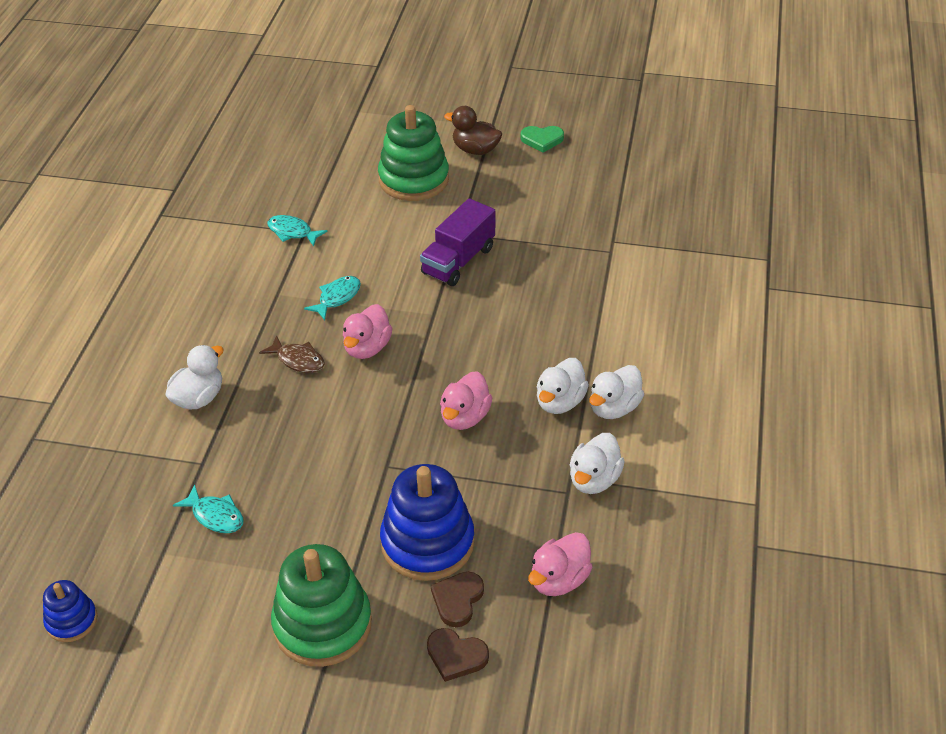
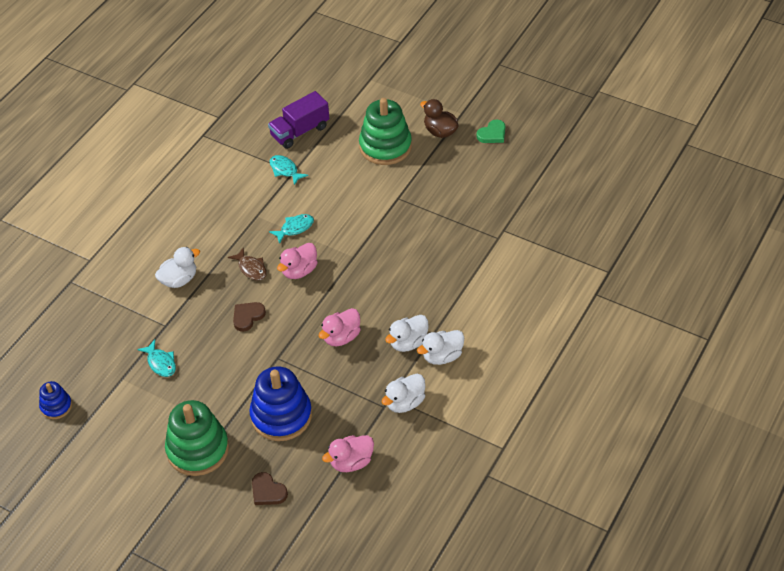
camera: 20 degrees right, 5 degrees up
(457, 600) = (284, 457): brown heart -> brown heart (247, 317)
(458, 261) = (388, 219): purple truck -> purple truck (300, 131)
(542, 140) = (492, 134): green heart -> green heart turned 60 degrees counterclockwise

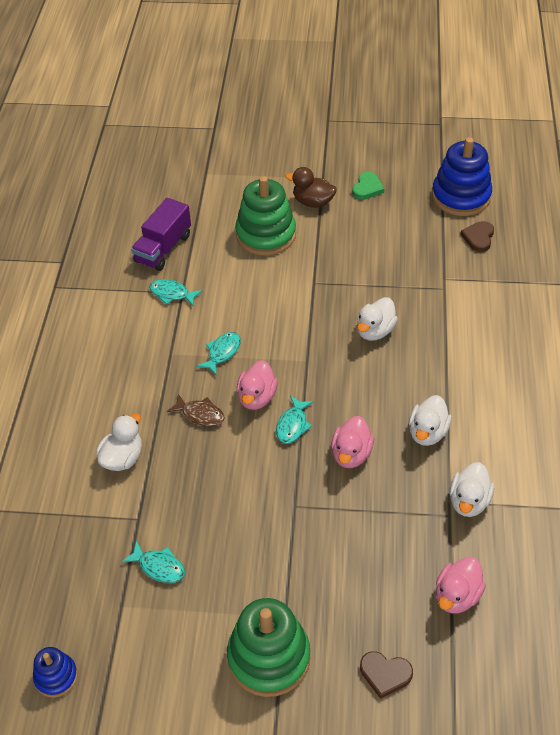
camera: 25 degrees left, 0 degrees up
(247, 317) = (230, 471): brown heart -> brown heart (478, 238)
(281, 415) = (342, 573): blue stacking toy -> blue stacking toy (461, 196)
(312, 300) = (292, 425): none -> turquoise fish
(442, 356) = (473, 434): white duck -> white duck (375, 331)

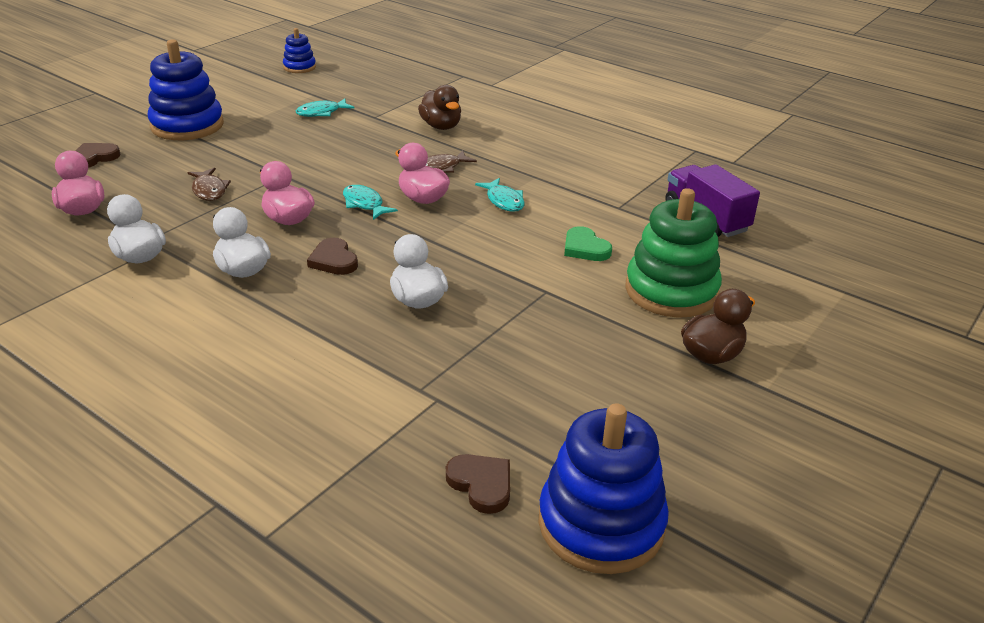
camera: 120 degrees right, 15 degrees down
(122, 458) = (441, 126): white duck -> brown duck
(172, 294) = (622, 201): turquoise fish -> none
(269, 657) = (187, 125): green stacking toy -> blue stacking toy
(357, 536) = (209, 190): none -> brown fish
(367, 188) = (707, 422): green heart -> green heart (585, 248)
(374, 395) = (333, 260): none -> brown heart

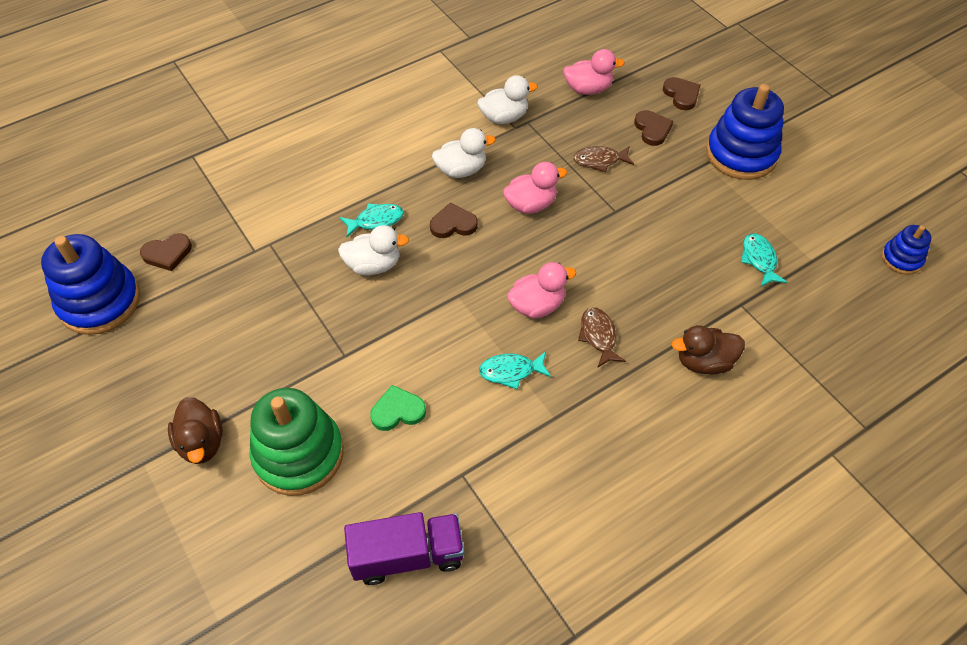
camera: 110 degrees right, 20 degrees up
(154, 168) = (652, 129): none -> brown heart
(364, 204) = (540, 260): turquoise fish -> turquoise fish (376, 221)

